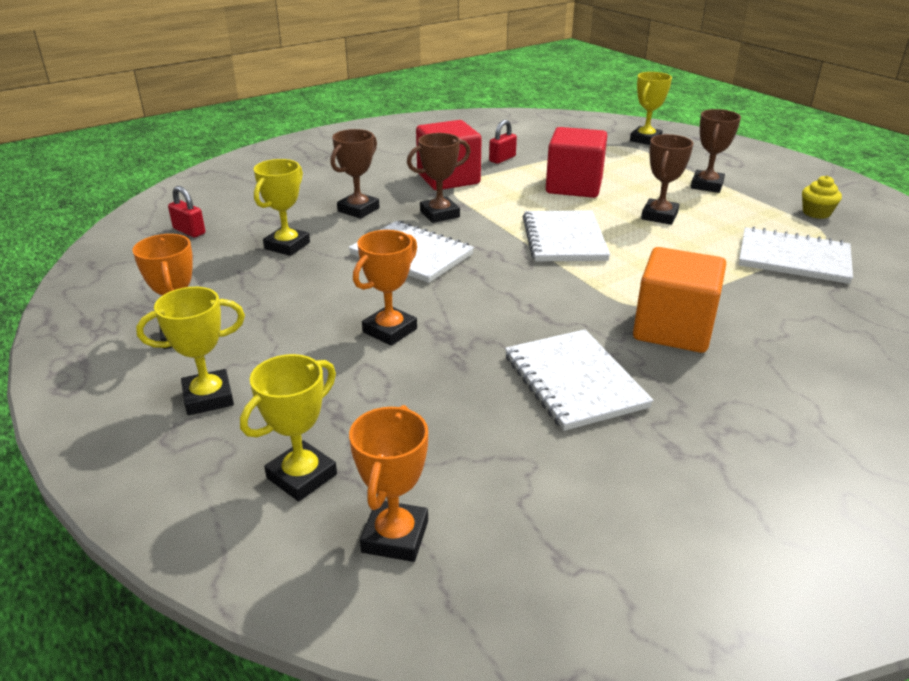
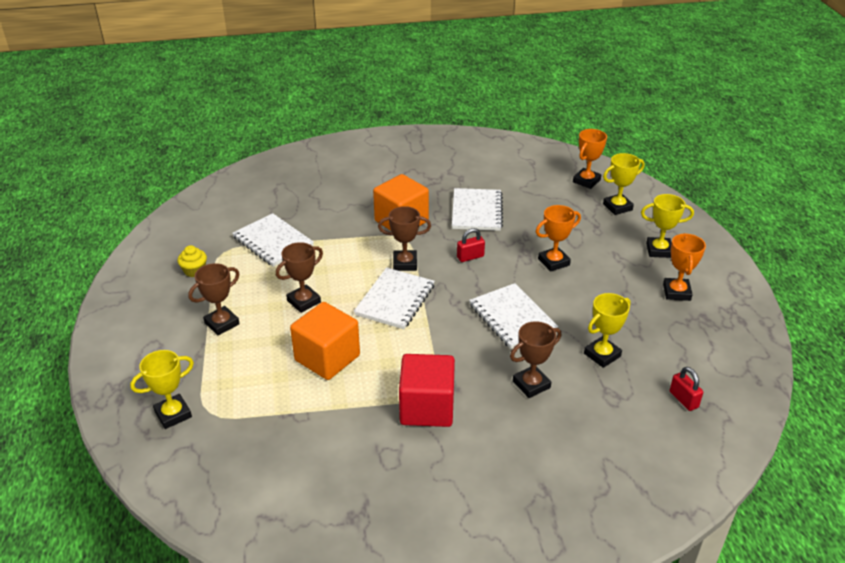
camera: 155 degrees left, 5 degrees up
(439, 214) = (466, 356): brown trophy -> brown trophy (405, 263)
(502, 159) = (349, 427): red padlock -> red padlock (470, 257)
(574, 186) = (327, 358): red cube -> orange cube

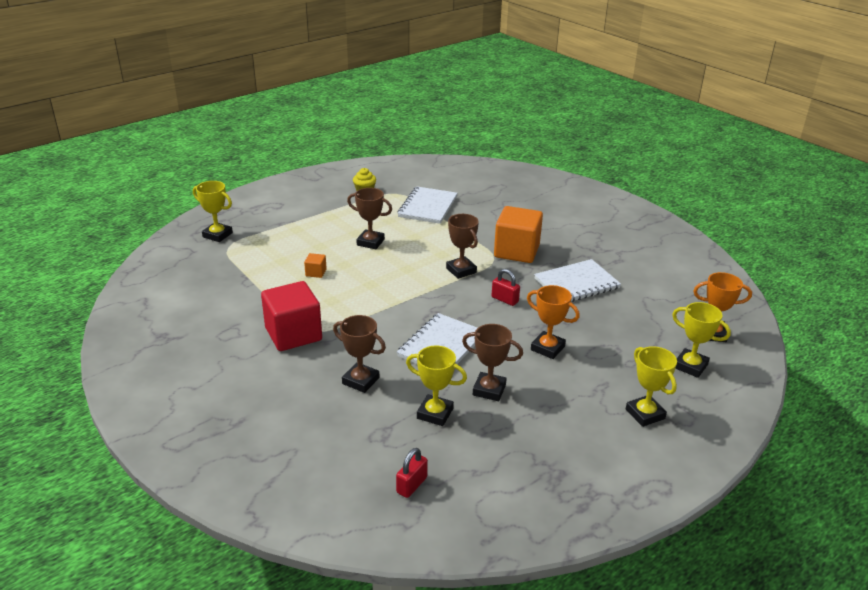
camera: 60 degrees right, 5 degrees down
(222, 323) = (318, 220): brown trophy -> brown trophy (489, 390)
(327, 358) = (316, 272): orange cube -> orange cube, size x0.42
(395, 300) = (409, 280): white notebook -> none
(676, 292) = (583, 443): orange trophy -> none

